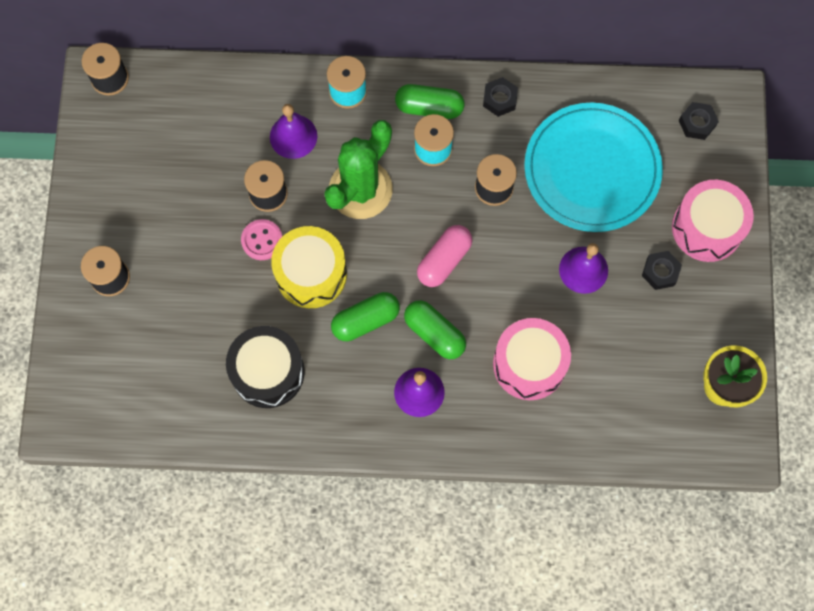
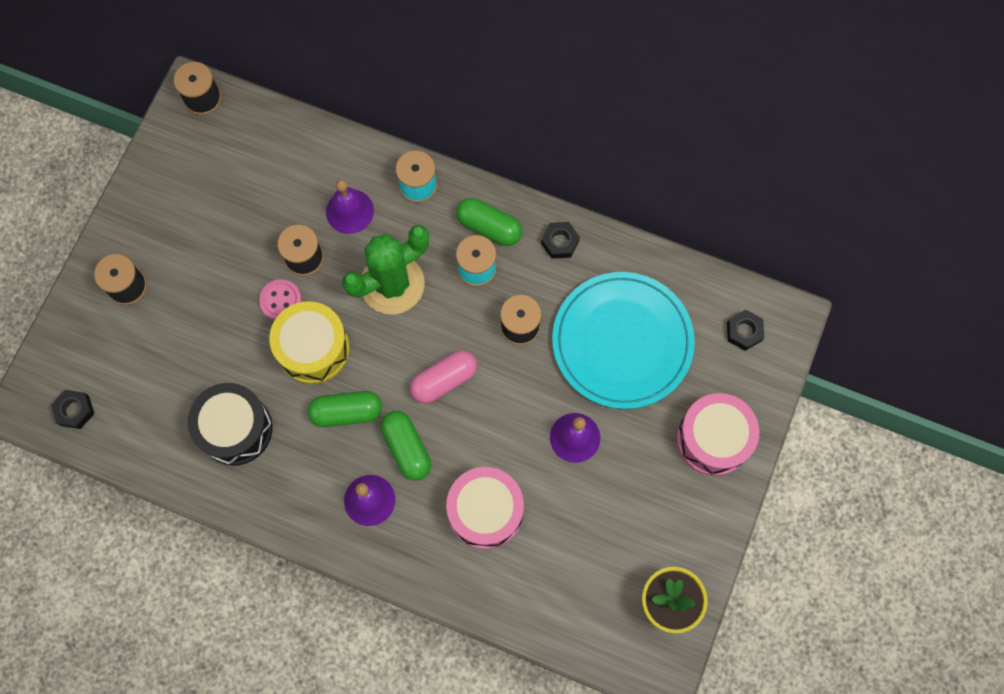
camera: 20 degrees right, 0 degrees up
(660, 272) = (649, 466): black nut -> black nut (75, 410)

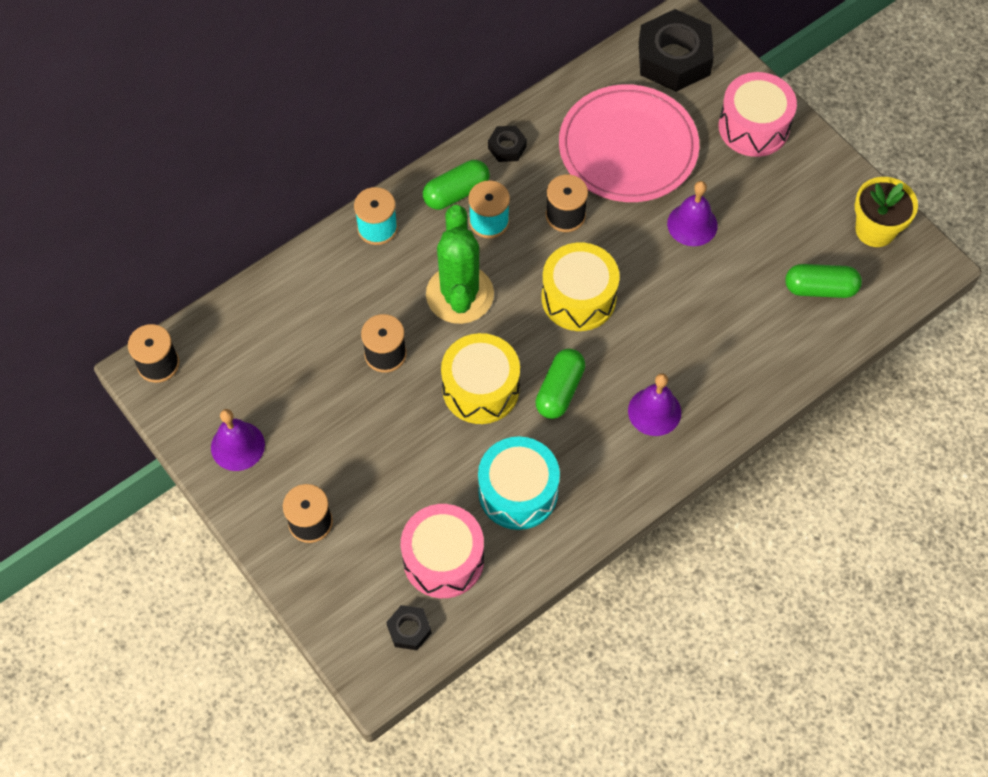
camera: 60 degrees left, 10 degrees down
(235, 429) = (518, 492): black drum -> turquoise drum
(280, 300) = (415, 394): pink button -> none
(349, 211) = (364, 294): purple bell -> purple bell (237, 446)
(407, 448) = (624, 358): green capsule -> green capsule (820, 288)
(444, 380) = (578, 298): pink capsule -> yellow drum
(485, 511) = (719, 324): pink drum -> pink drum (443, 559)
(622, 342) = (628, 147): turquoise plate -> pink plate
(744, 332) = (674, 58): black nut -> black nut, size x2.15

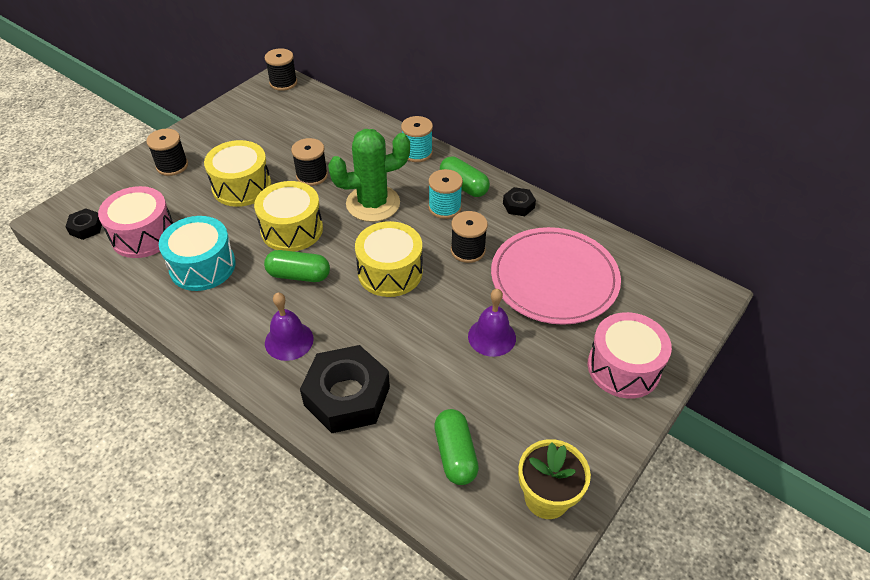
camera: 75 degrees right, 15 degrees down
(237, 446) = (228, 124): purple bell -> none
(382, 438) = (242, 186): none -> yellow drum
(674, 58) = (667, 295): black nut -> black nut (347, 396)

